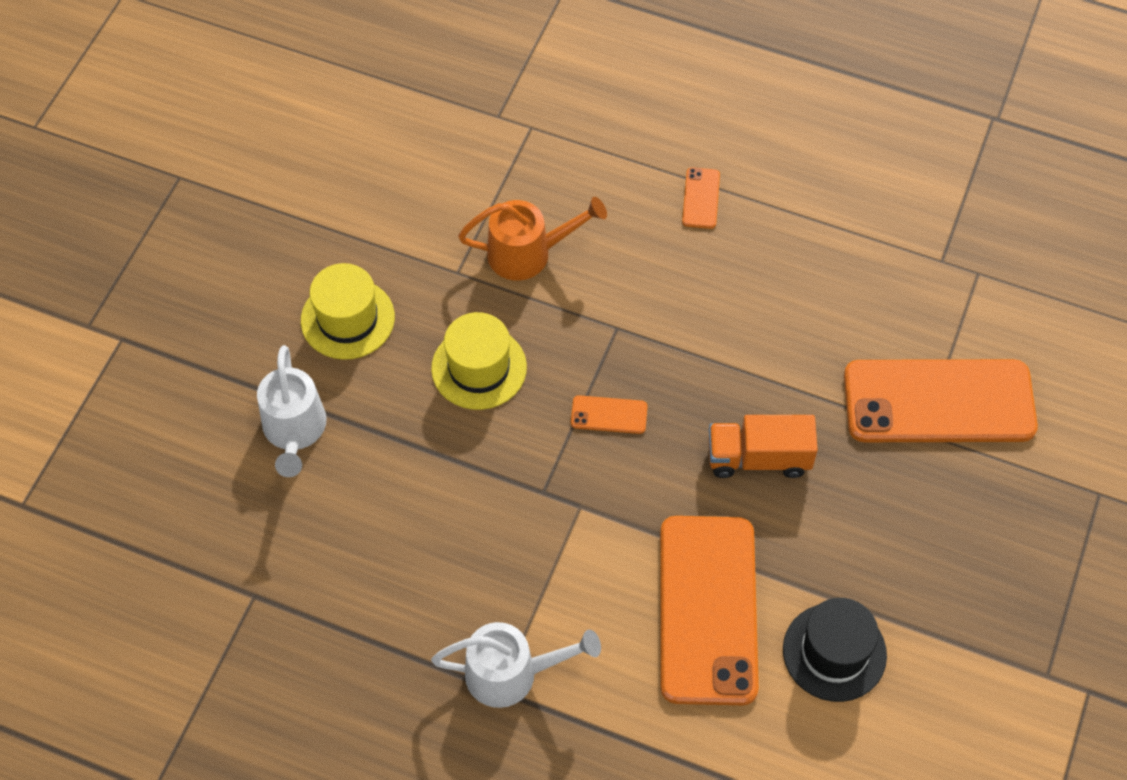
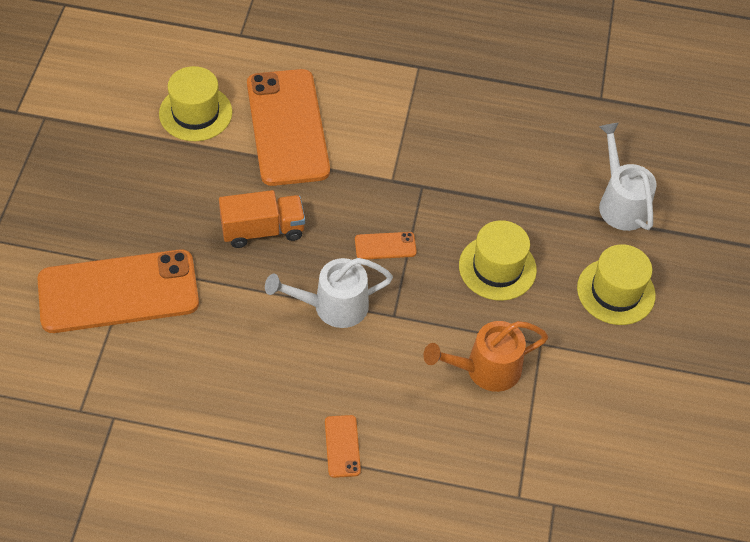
camera: 165 degrees right, 5 degrees down
(512, 673) = (413, 76): white watering can -> white watering can (332, 306)
(834, 652) = (195, 113): black hat -> yellow hat

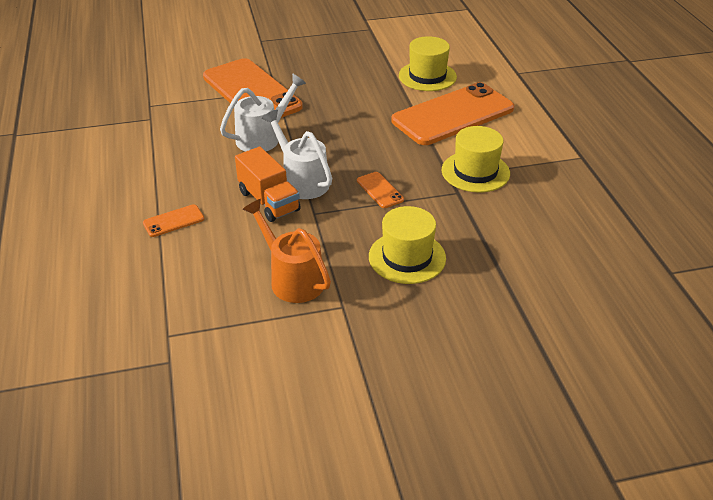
camera: 70 degrees right, 15 degrees down
(262, 230) = (348, 131): orange truck -> orange truck (269, 201)
(616, 291) = (440, 344): yellow hat -> yellow hat (475, 172)
(620, 202) = (554, 319): white watering can -> white watering can (263, 137)

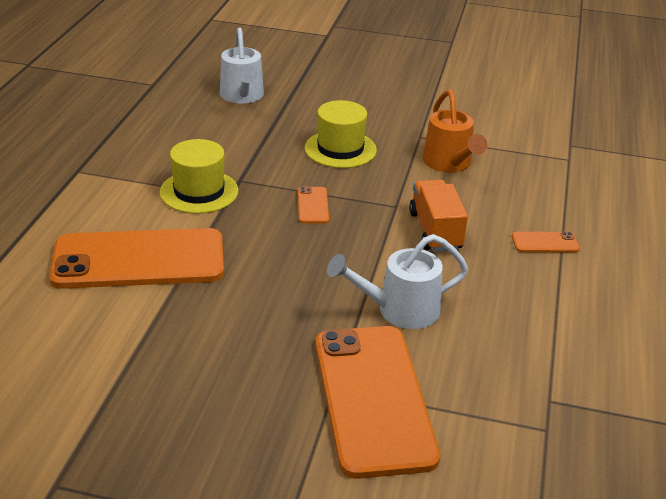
camera: 155 degrees left, 5 degrees down
(301, 180) = (387, 241): white watering can -> white watering can (242, 96)
(427, 76) = (94, 331): yellow hat -> none

